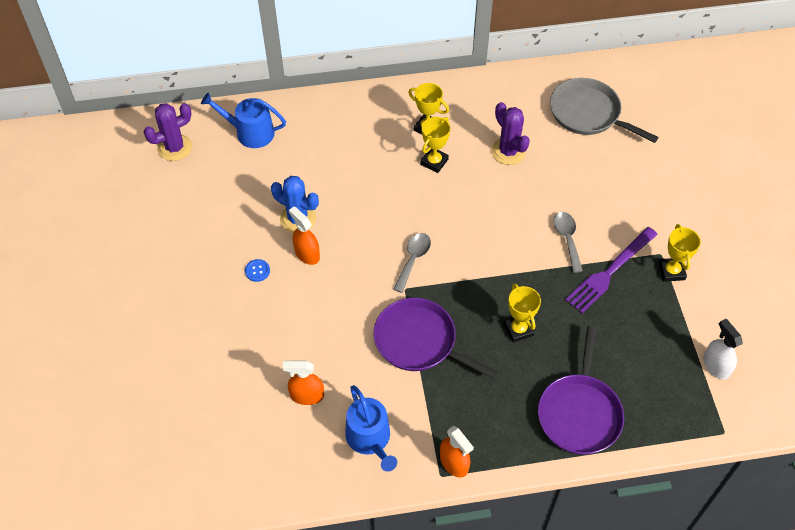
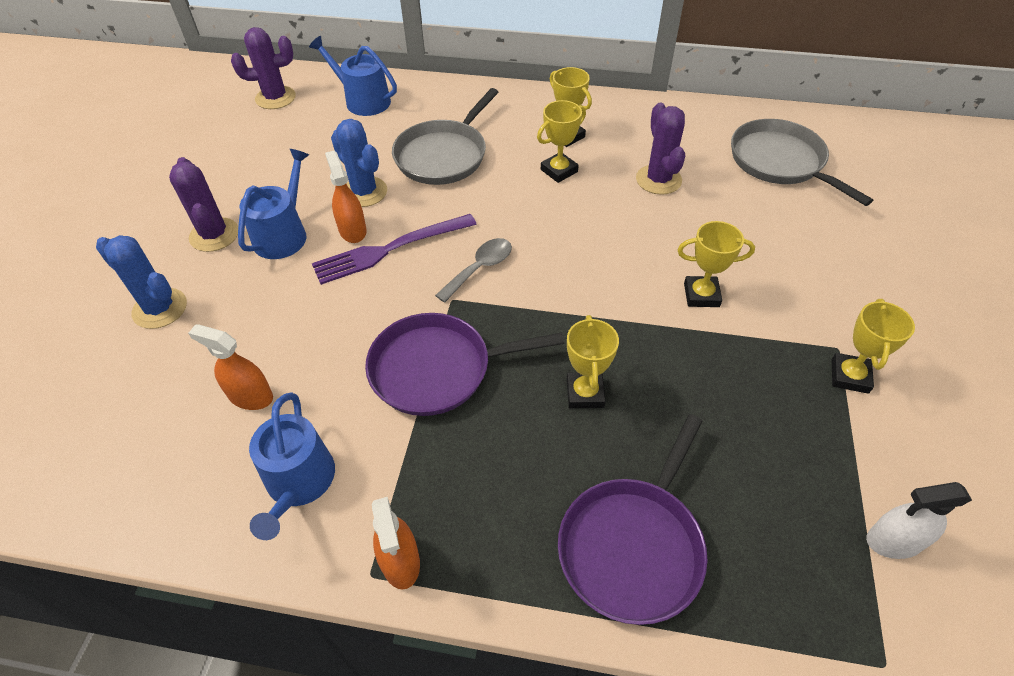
camera: 20 degrees right, 5 degrees down
(203, 354) = (160, 308): none -> blue cactus
(205, 286) = (214, 235): none -> purple cactus
(257, 271) = (284, 234): blue button -> blue watering can
(341, 170) = (443, 156): none -> grey pan
(419, 341) = (437, 369): purple pan -> purple pan turned 60 degrees counterclockwise
(567, 239) = (701, 295): grey spoon -> yellow trophy
(609, 272) = (751, 352): purple fork -> purple fork (389, 249)
(716, 366) = (893, 541): white spray bottle -> white spray bottle turned 90 degrees counterclockwise

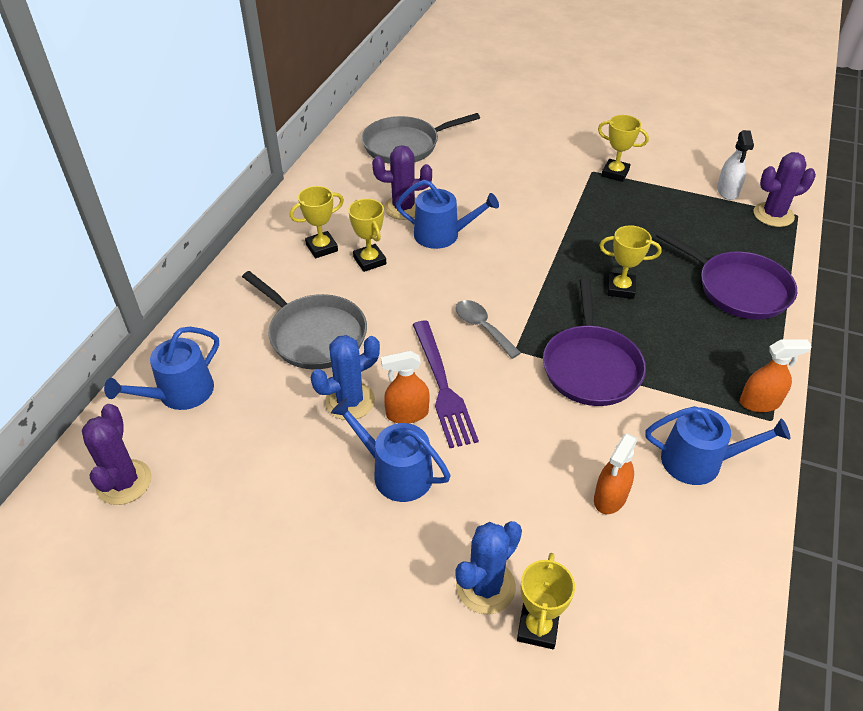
camera: 80 degrees left, 5 degrees down
(214, 235) = (378, 539): purple cactus -> purple cactus (773, 215)
(624, 217) = (442, 235): none -> blue watering can
(701, 295) = (536, 215): yellow trophy -> yellow trophy (538, 628)

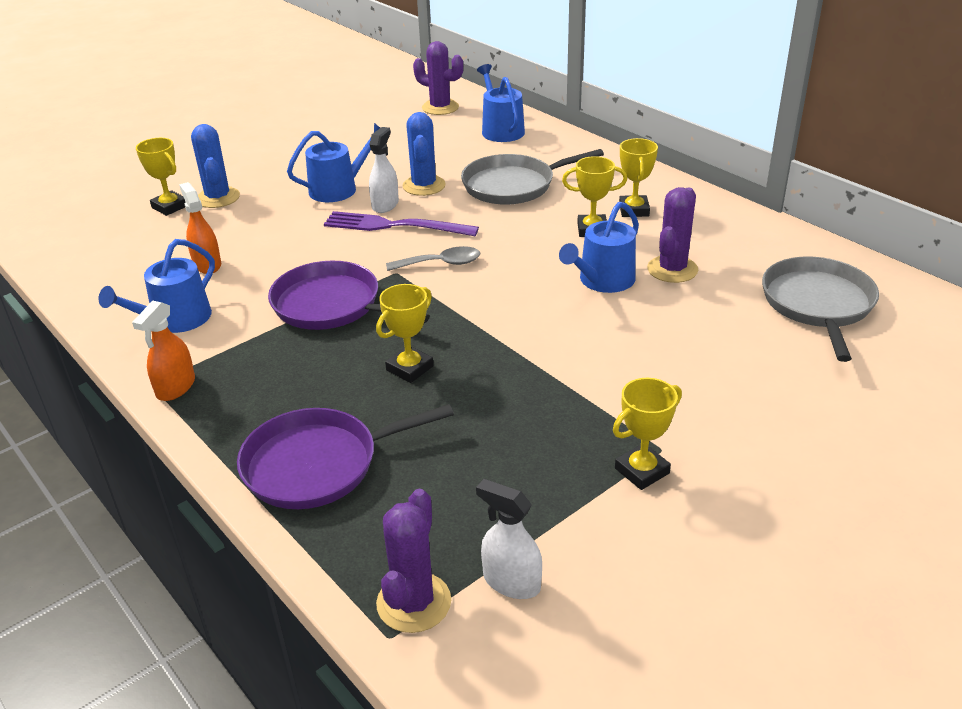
camera: 120 degrees right, 10 degrees down
(407, 413) = (385, 205): orange spray bottle -> white spray bottle

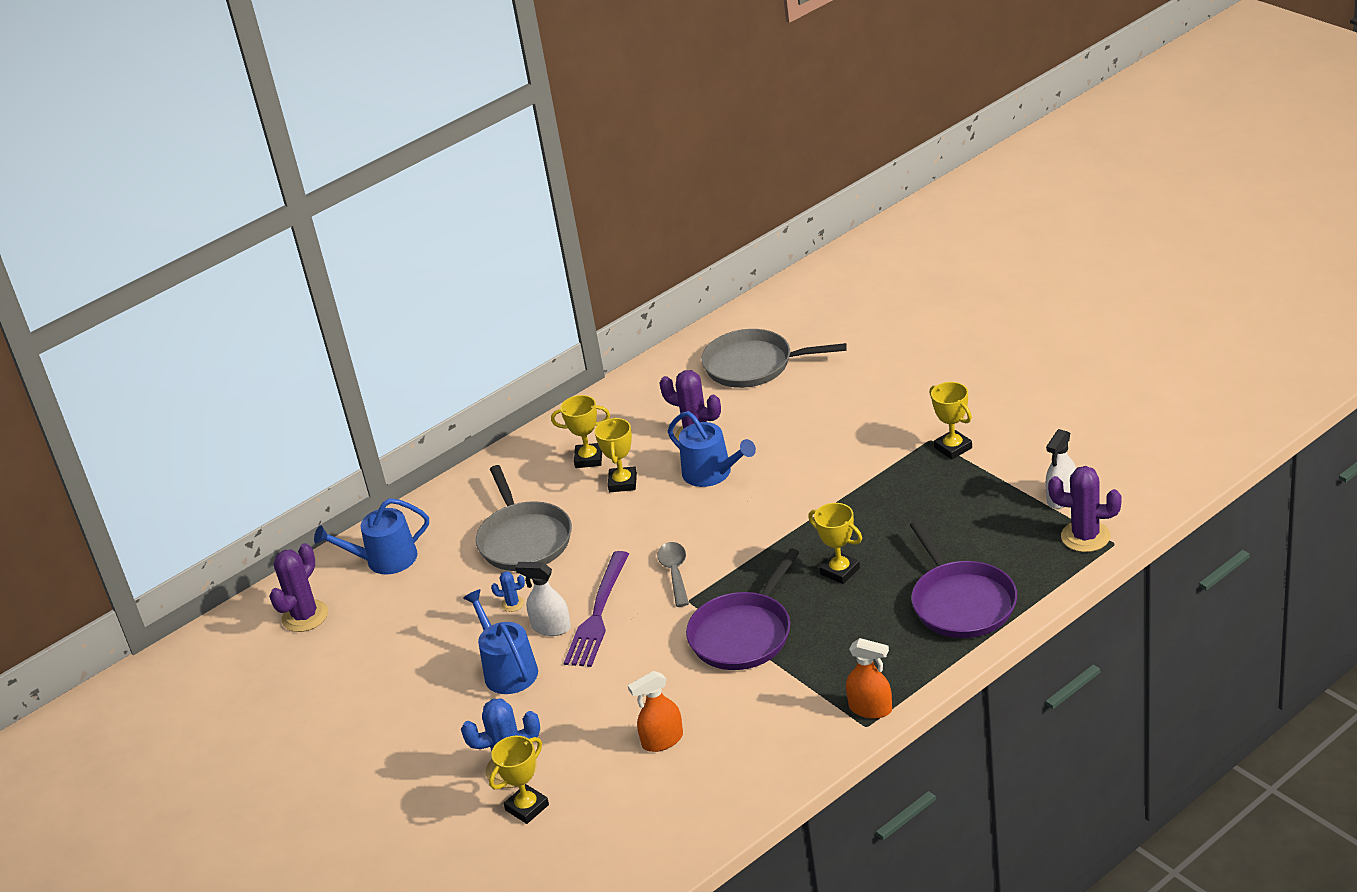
camera: 85 degrees left, 0 degrees up
(175, 320) = (765, 738): blue watering can -> none
(424, 186) = (512, 604): blue cactus -> blue cactus, size x0.49

